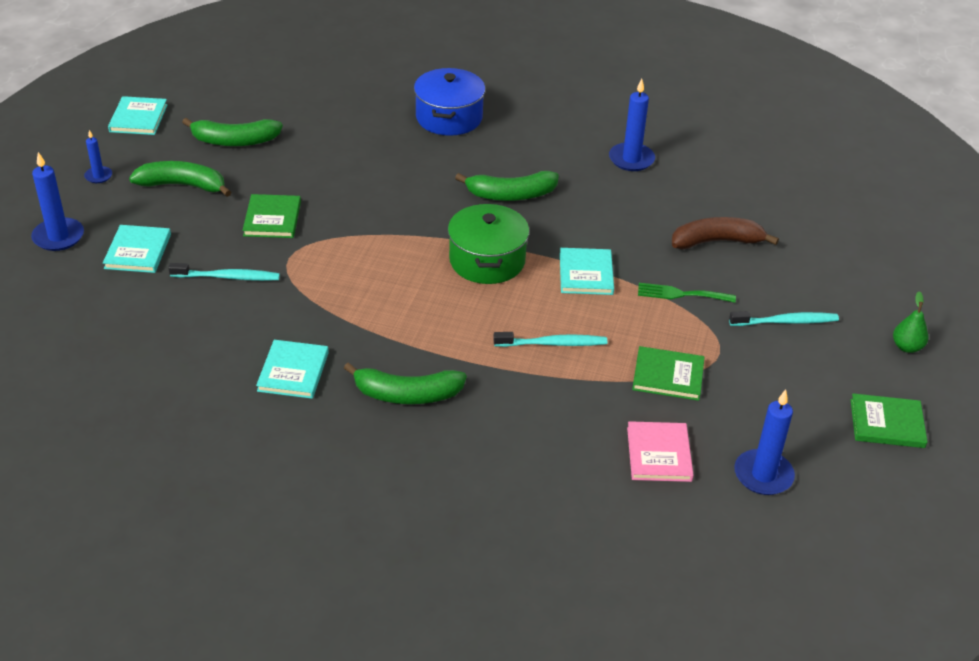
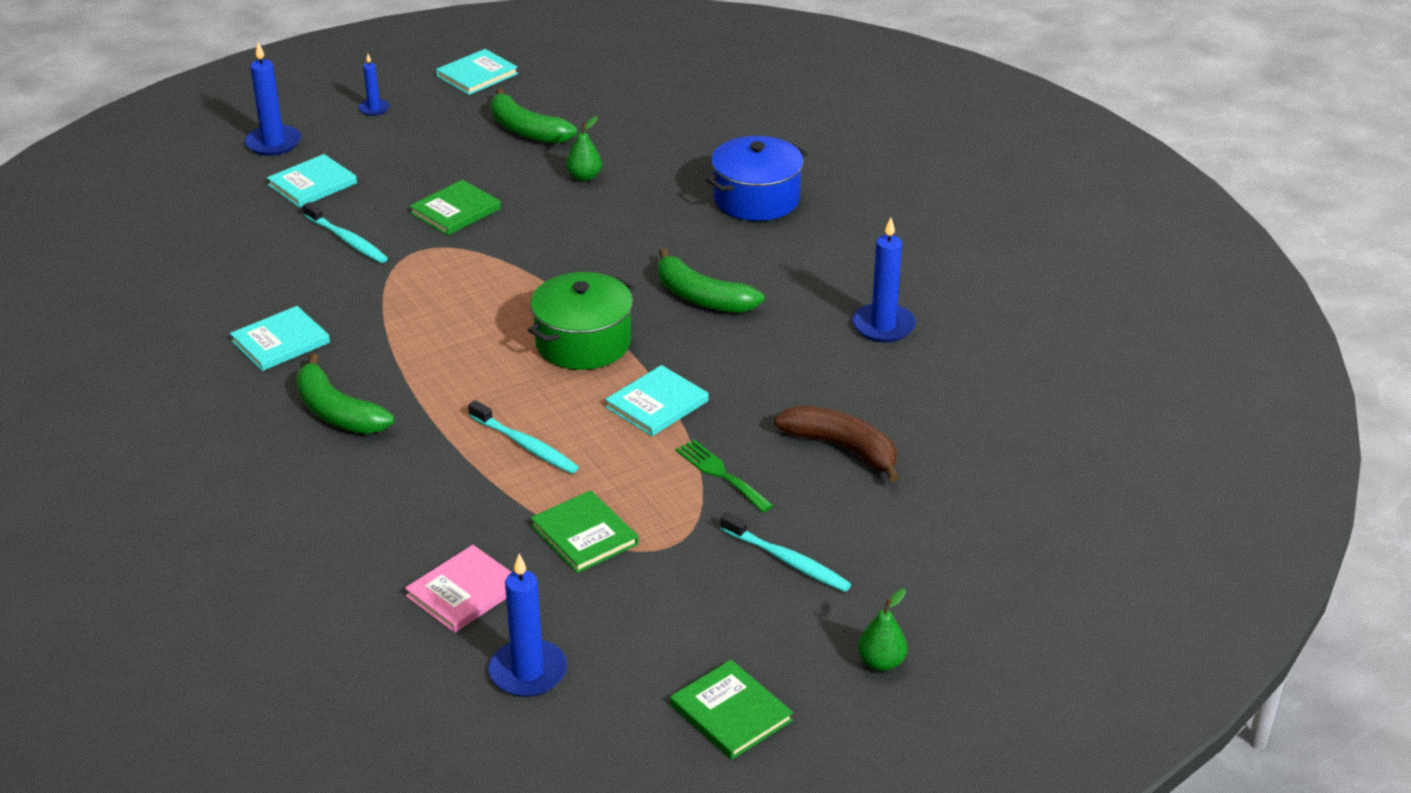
camera: 45 degrees right, 5 degrees down
(183, 185) = (427, 148): green banana -> none
(322, 154) = (584, 177): none -> green pear

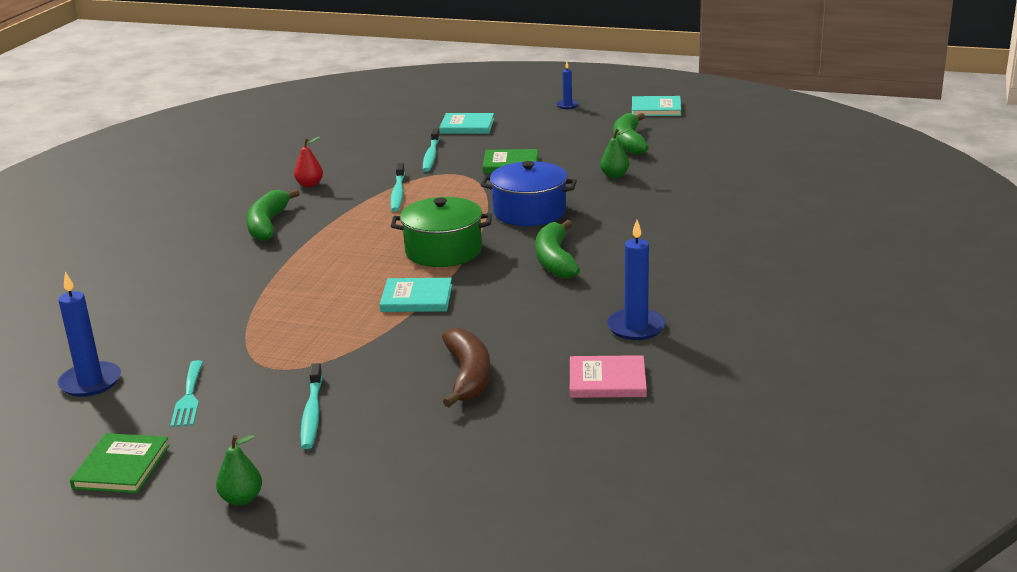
camera: 50 degrees right, 10 degrees down
(273, 143) = (486, 103): blue candle -> none
(280, 342) = (310, 184): turquoise book -> red pear
(464, 592) = (146, 330): pink book -> pink book (607, 380)
(525, 445) = (313, 282): turquoise toothbrush -> turquoise toothbrush (398, 193)
(584, 535) = (248, 338): green book -> none
(653, 620) = (189, 397): none -> turquoise fork
(720, 474) = (374, 350): green fork -> none
(756, 199) = (697, 226): blue pot -> blue pot (529, 212)

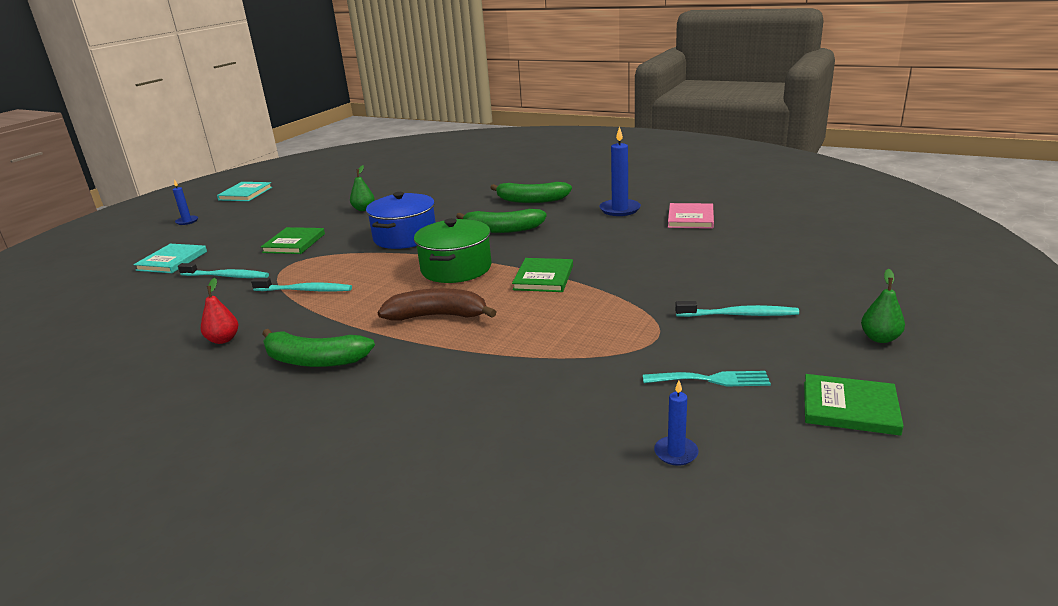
camera: 80 degrees left, 0 degrees up
(90, 382) = (676, 453): blue candle -> blue candle, size x0.57
(416, 298) = (543, 278): turquoise book -> green book
(468, 376) = (681, 258): brown banana -> brown banana (438, 316)
(629, 142) = (303, 203): green banana -> green banana (531, 200)

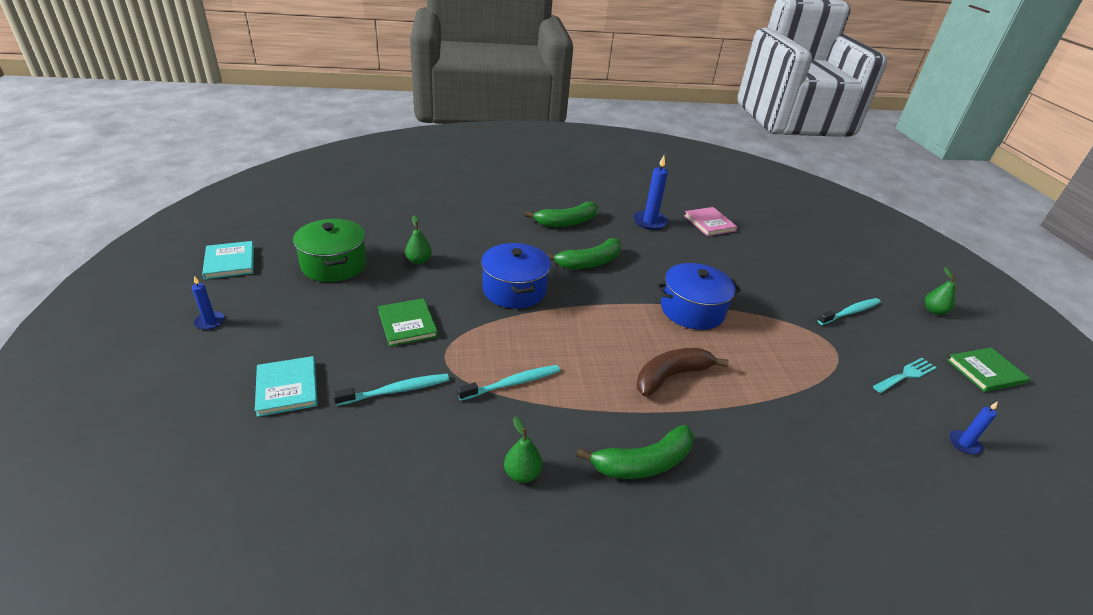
camera: 40 degrees left, 10 degrees up
(223, 339) = (522, 474): red pear -> green pear
(456, 268) = (612, 317): green pot -> green pot (334, 265)
(543, 278) = (692, 310): green book -> blue pot

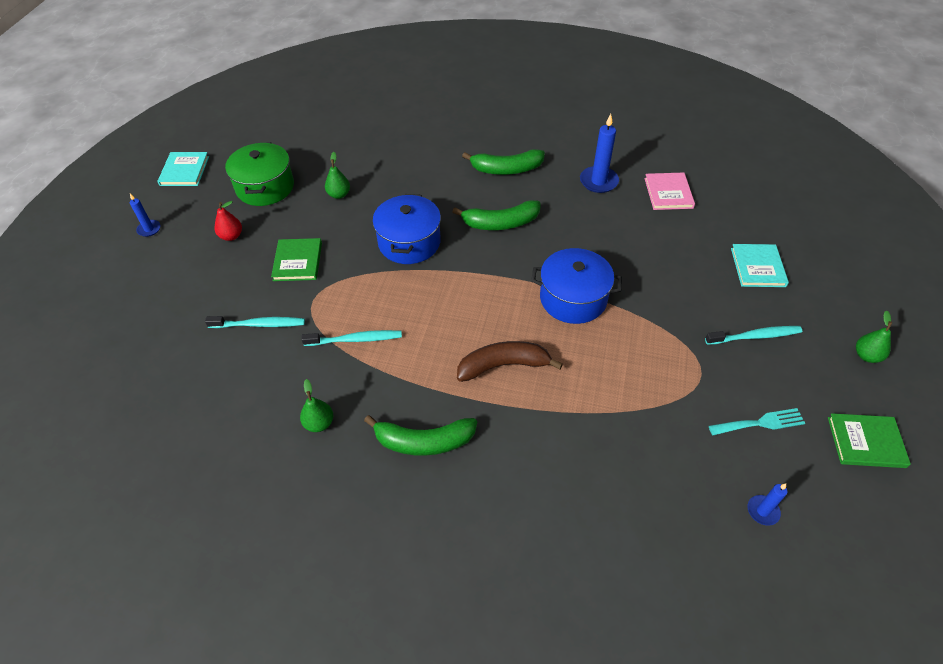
camera: 25 degrees right, 15 degrees up
(287, 388) = (181, 303): turquoise book -> turquoise book (758, 267)
(318, 313) = (231, 236): none -> red pear

